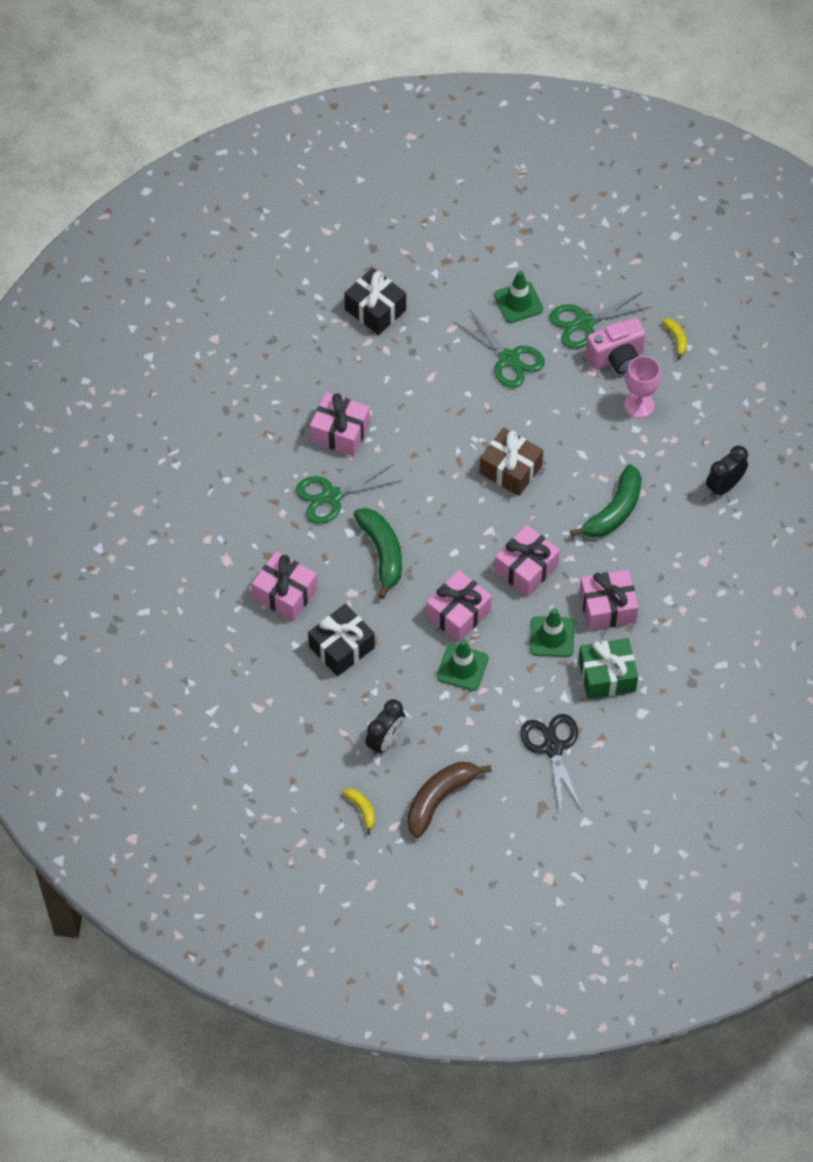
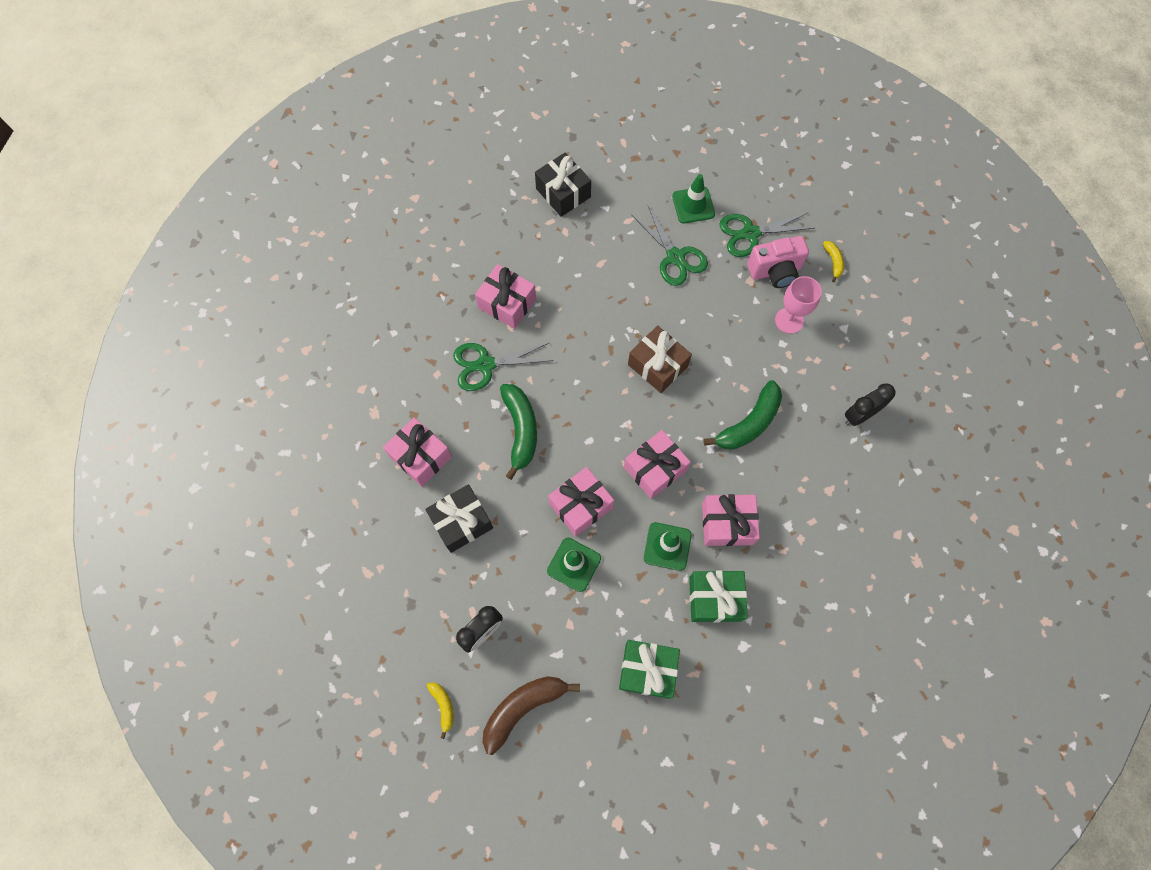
camera: 10 degrees right, 10 degrees up
(552, 748) = (647, 670): black scissors -> green gift

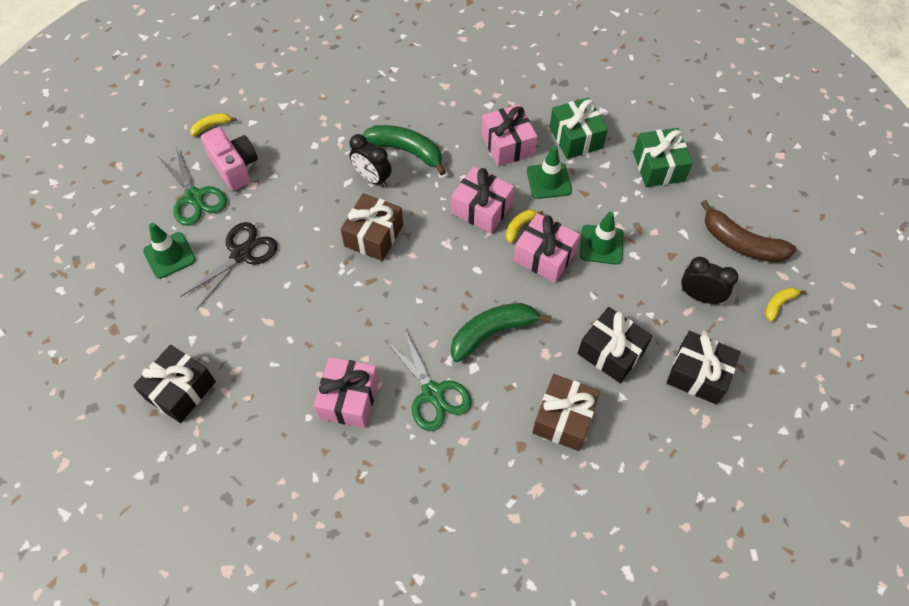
camera: 110 degrees left, 10 degrees down
(409, 588) = (698, 374): none -> black gift
(420, 456) = (563, 418): pink gift -> brown gift
(622, 496) = (519, 227): none -> yellow banana
(675, 257) = (241, 254): green scissors -> black scissors
(789, 320) = (288, 145): pink goblet -> none
(859, 415) = (367, 79): black clock -> black clock (372, 178)

